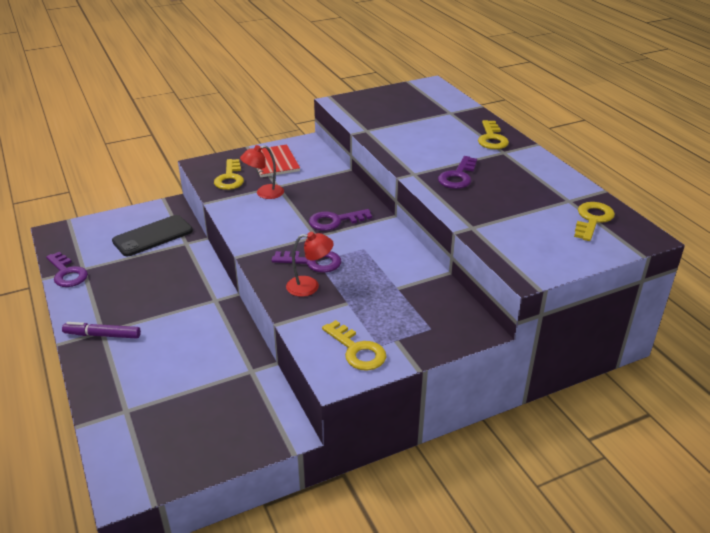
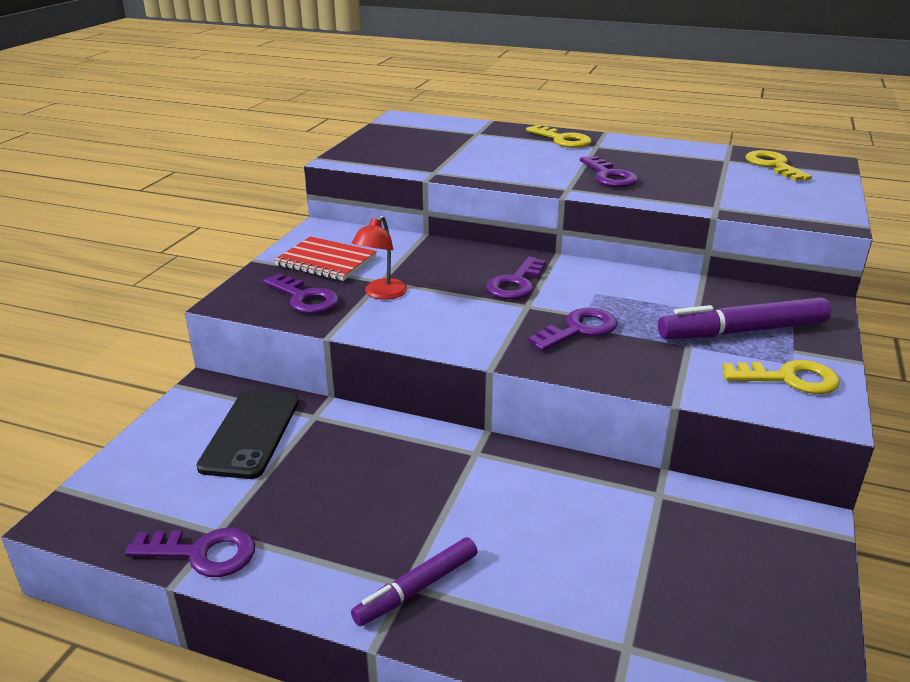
camera: 45 degrees left, 5 degrees down
(230, 178) = (305, 298): yellow key -> purple key
(310, 286) = (626, 351): red lamp -> none
(392, 313) = (742, 331): none -> purple marker

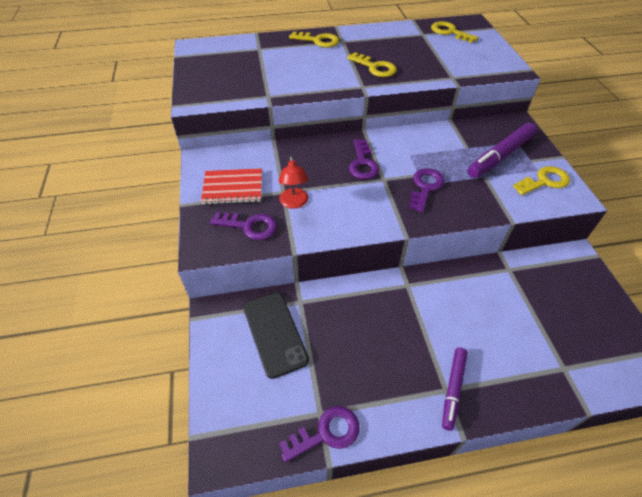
camera: 30 degrees left, 20 degrees up
(609, 176) = (375, 67): purple key -> yellow key

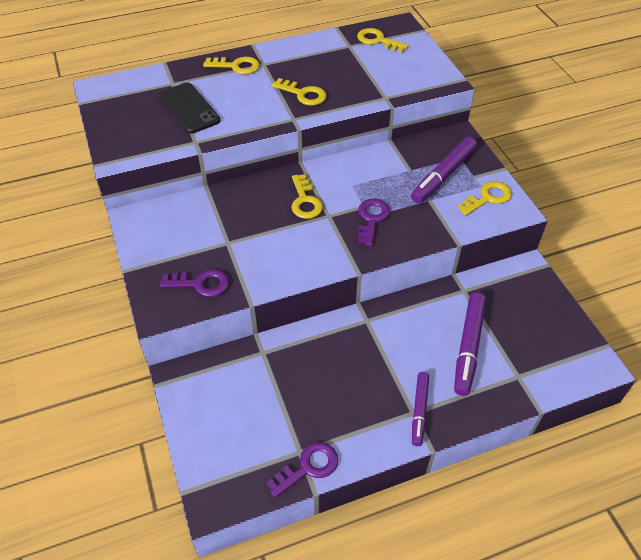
camera: 10 degrees left, 0 degrees up
(233, 188) = (174, 245): red notebook -> none
(275, 333) = (243, 386): black phone -> black phone (189, 108)
(294, 203) = (241, 253): red lamp -> none
(363, 163) = (305, 201): purple key -> yellow key
(510, 328) = (468, 347): none -> purple marker

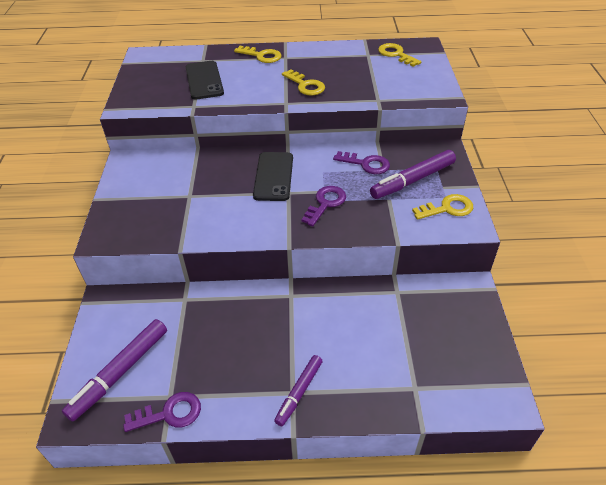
camera: 20 degrees right, 5 degrees down
(201, 284) = (148, 224): purple key -> purple key (366, 164)
(305, 201) = (274, 176): yellow key -> black phone
(468, 347) = (376, 345): purple marker -> purple marker (120, 372)

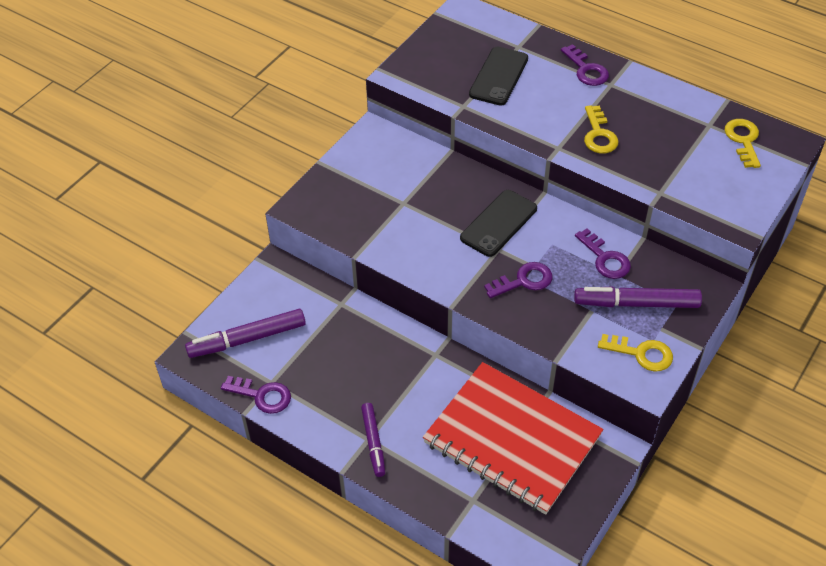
camera: 35 degrees right, 5 degrees up
(261, 56) = (586, 70): yellow key -> purple key
(299, 392) = (373, 442): purple marker -> purple marker turned 75 degrees counterclockwise
(400, 323) = (512, 439): none -> red notebook

